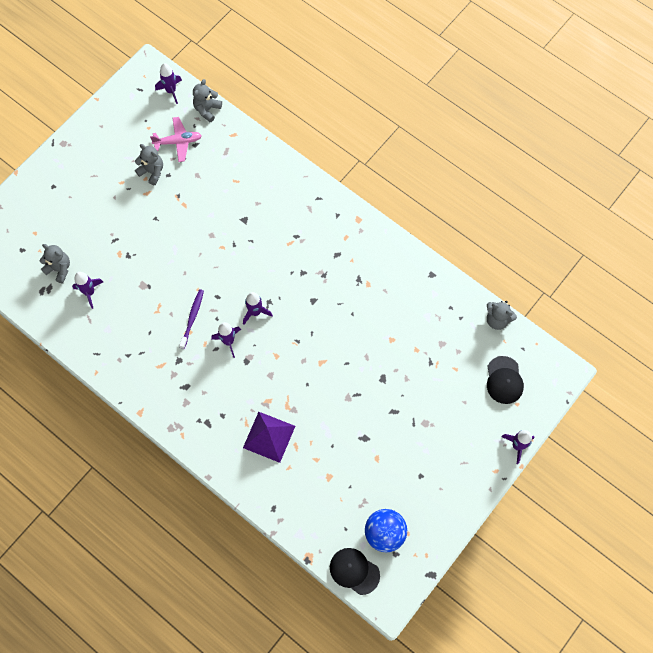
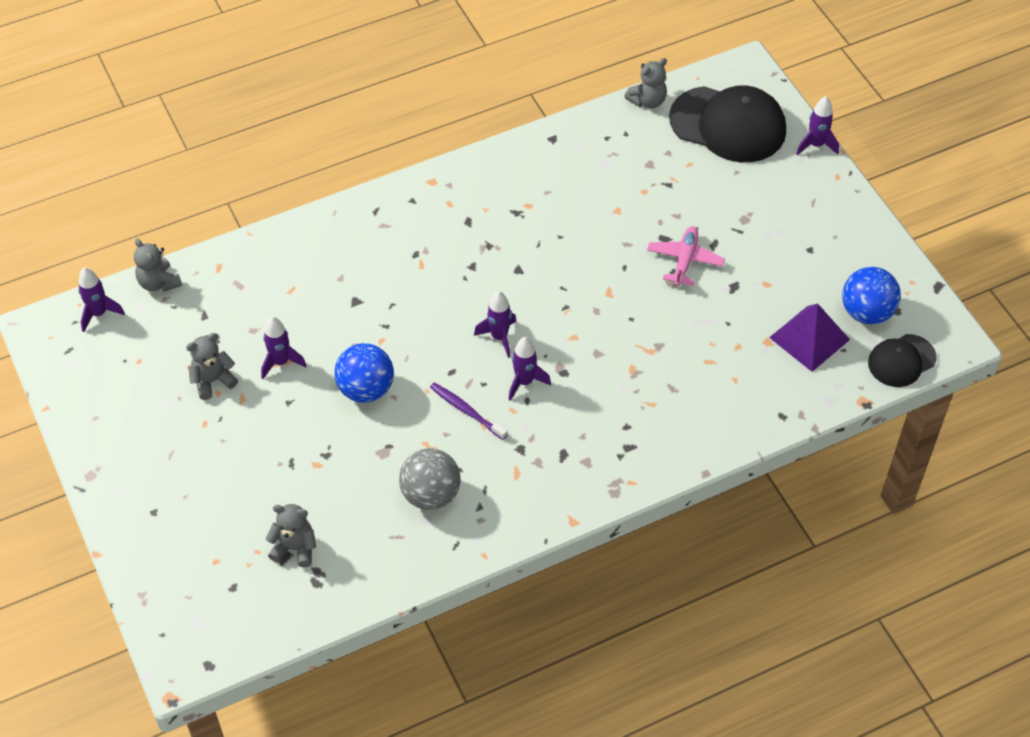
camera: 65 degrees left, 15 degrees down
(59, 269) = (295, 548): grey teddy bear -> grey teddy bear turned 45 degrees clockwise
(89, 292) = (356, 521): purple rocket -> purple rocket (280, 362)
(125, 324) = (431, 494): none -> grey ball
(178, 142) = (186, 334): pink plane -> pink plane (685, 260)
(183, 255) = (366, 389): none -> blue ball
(269, 437) = (682, 385): purple pyramid -> purple pyramid (809, 338)
(504, 380) = (728, 125): black cap -> black cap, size x1.81

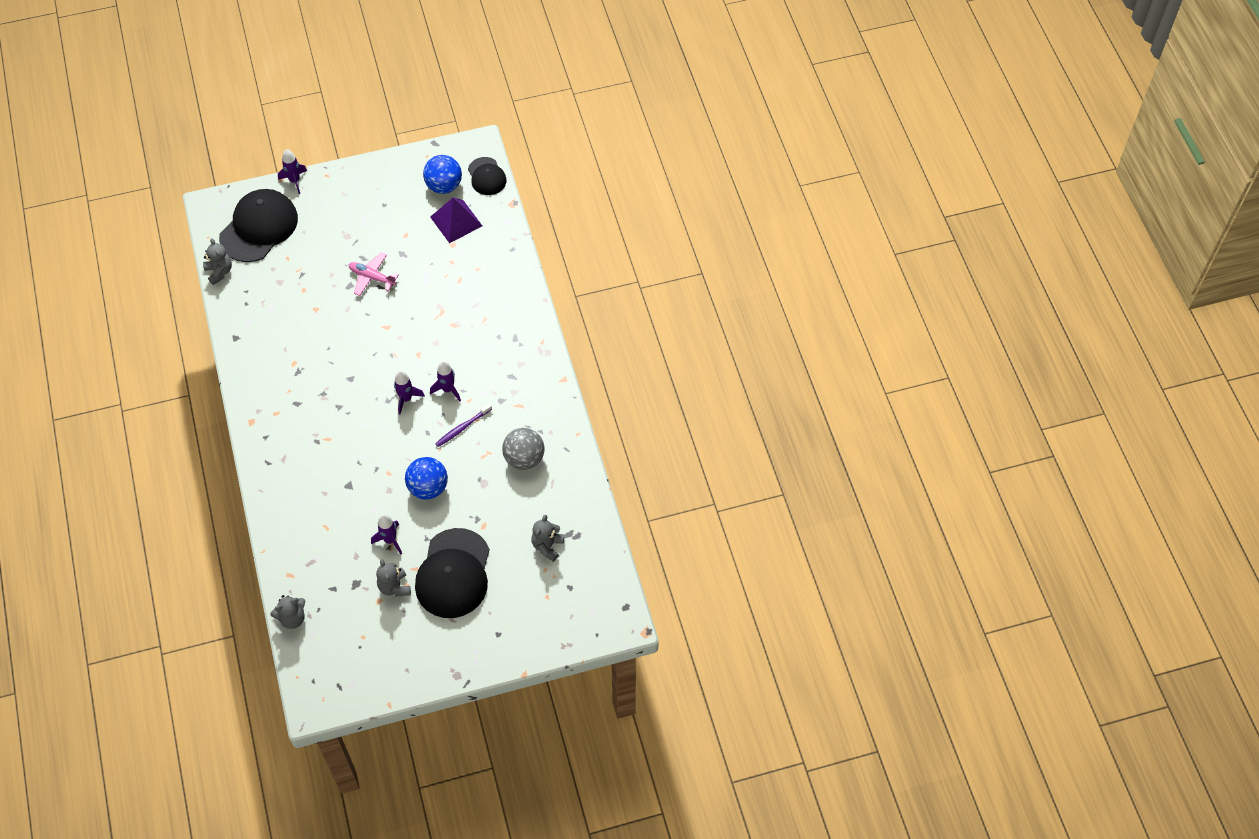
camera: 80 degrees left, 5 degrees up
(99, 314) = (310, 663): purple rocket -> none
(239, 443) = (453, 574): none -> black cap

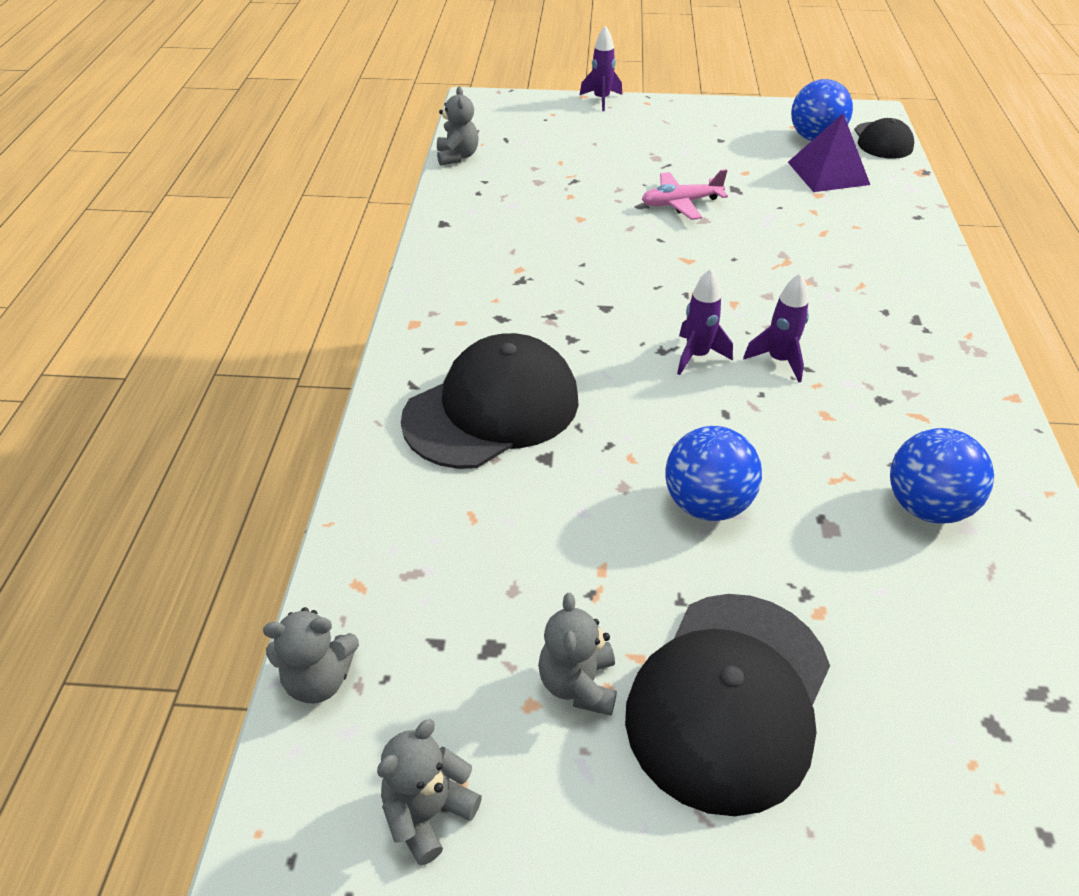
camera: 20 degrees right, 15 degrees down
(259, 228) = (533, 129): black cap -> black cap (492, 409)
(372, 277) = (680, 203): pink plane -> pink plane turned 60 degrees counterclockwise
(390, 540) = (598, 580): purple rocket -> none
(462, 428) = (797, 423): purple toothbrush -> none
(524, 458) = (926, 506): grey ball -> blue ball
(547, 546) = (980, 706): grey teddy bear -> grey teddy bear (428, 812)

